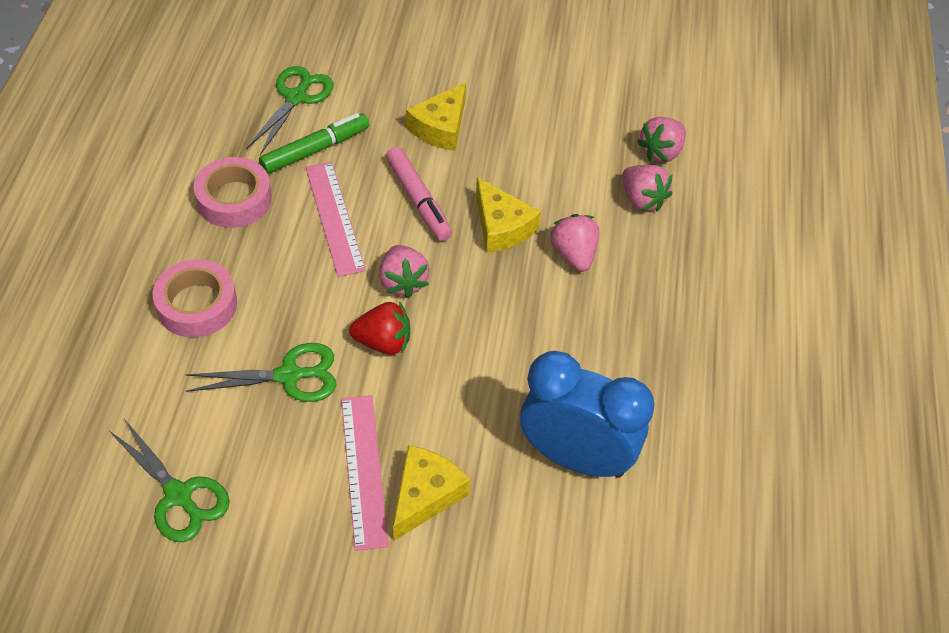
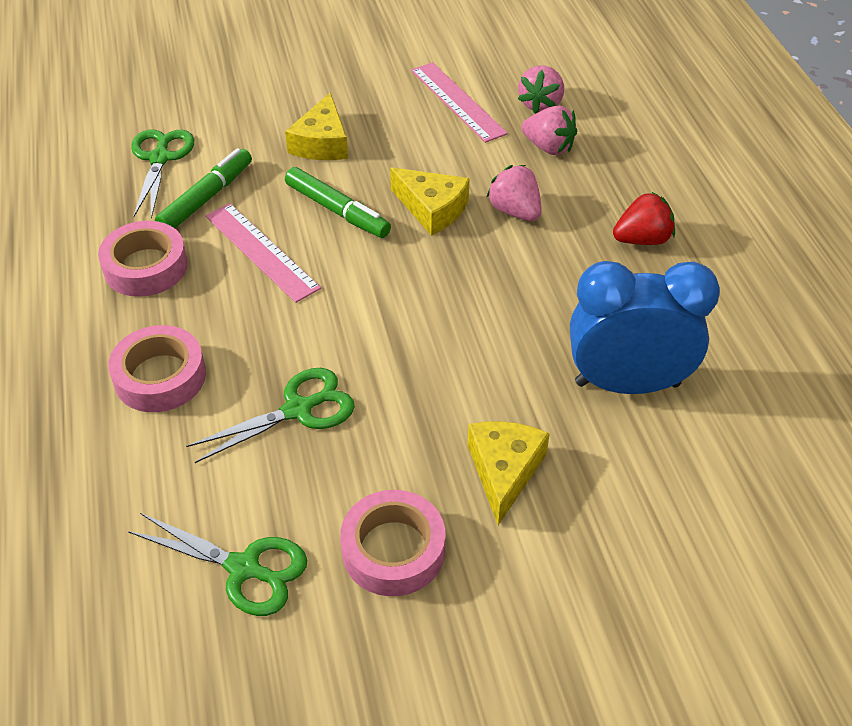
camera: 20 degrees left, 5 degrees down
(299, 527) = (393, 550): none -> pink tape
(363, 470) = (428, 470): pink ruler -> pink ruler (457, 101)
(383, 342) = (377, 346): red strawberry -> red strawberry (642, 240)
(403, 282) = (365, 286): pink strawberry -> none
(418, 200) = (337, 211): pink marker -> green marker

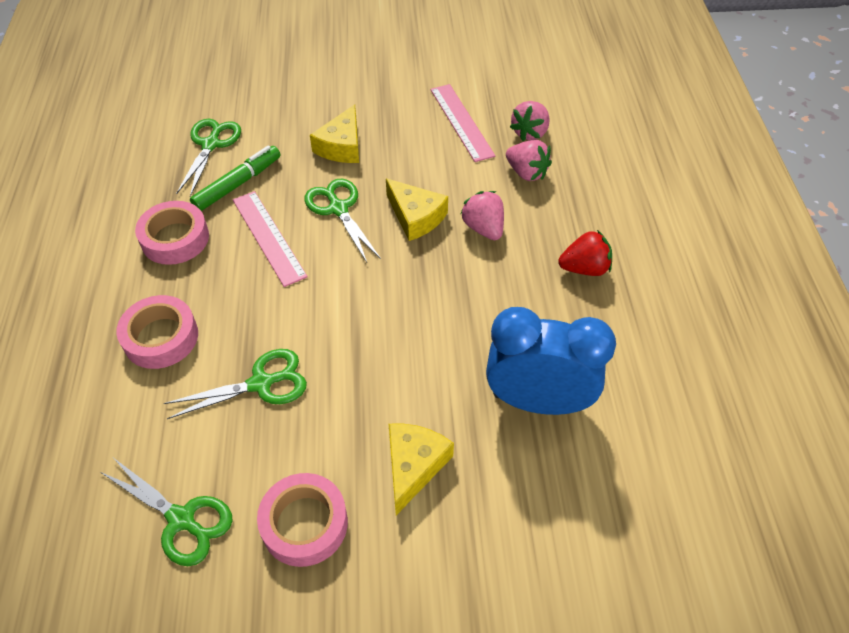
camera: 10 degrees right, 5 degrees up
(337, 211) = (338, 209): green marker -> green scissors

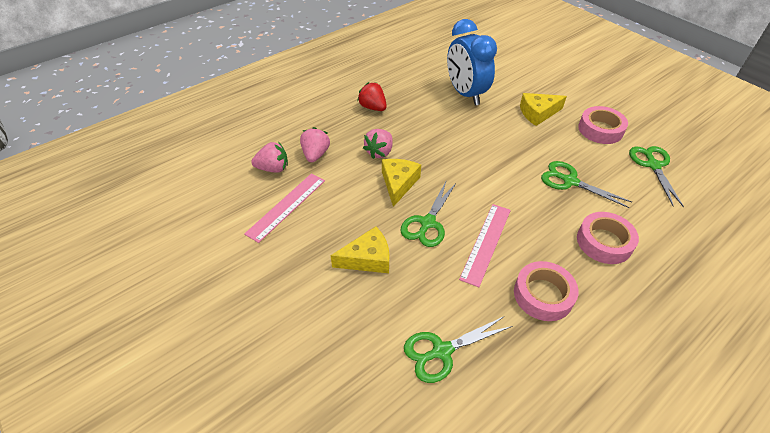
camera: 125 degrees left, 5 degrees down
(238, 184) = (462, 296): green marker -> none

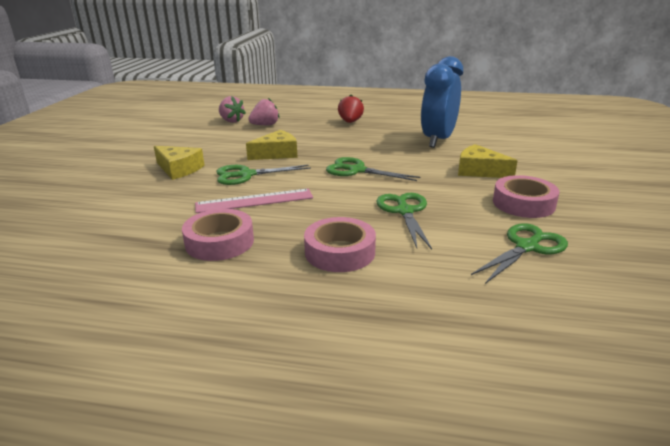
camera: 50 degrees right, 20 degrees down
(286, 206) = (199, 135): pink ruler -> none
(379, 152) = (302, 138): pink strawberry -> none
(441, 351) = (106, 220): green scissors -> green scissors (357, 170)

